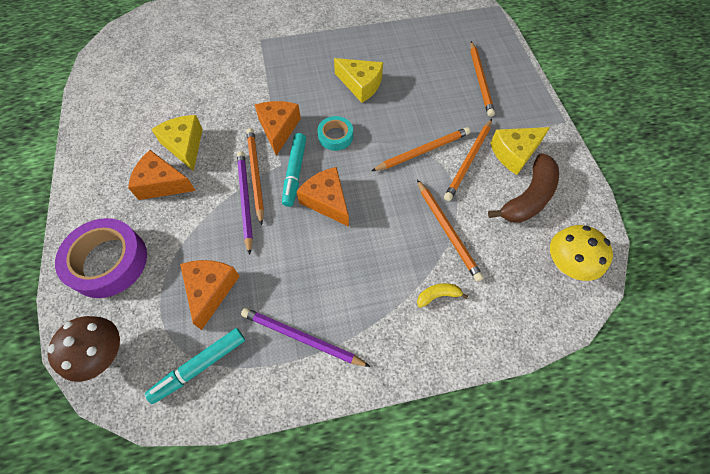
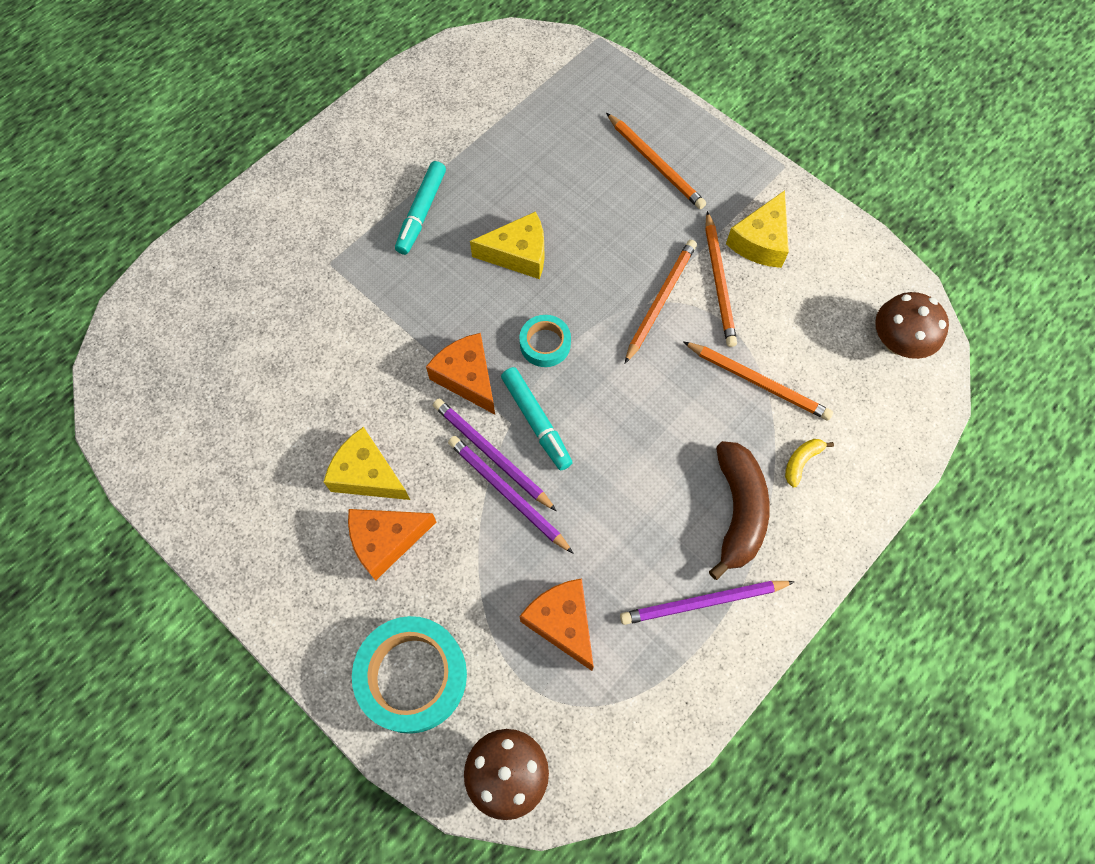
camera: 35 degrees left, 5 degrees up
(108, 262) = (412, 676): purple tape -> turquoise tape
(199, 366) = (624, 707): turquoise marker -> turquoise marker (421, 212)
(255, 174) = (491, 454): orange pencil -> purple pencil
(327, 201) = (602, 432): orange cheese -> none
(528, 197) = (811, 288): brown banana -> brown banana (738, 511)
(566, 264) = (898, 342): yellow mushroom -> brown mushroom

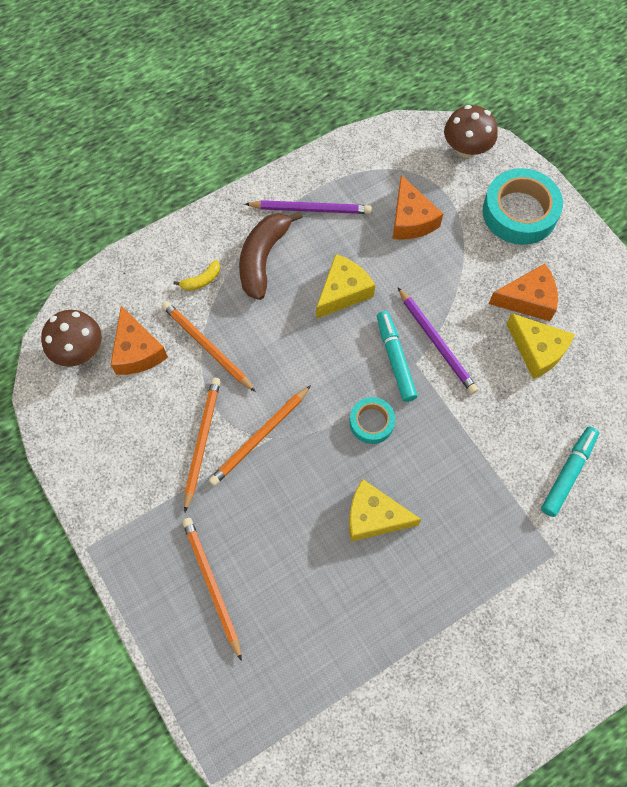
camera: 165 degrees left, 0 degrees up
(421, 212) = (458, 588): turquoise marker -> turquoise marker (568, 473)
(467, 377) = (444, 409): orange cheese -> orange cheese (137, 351)
(507, 494) = (430, 310): purple pencil -> none
(760, 241) = (148, 472): yellow cheese -> yellow cheese (343, 292)

